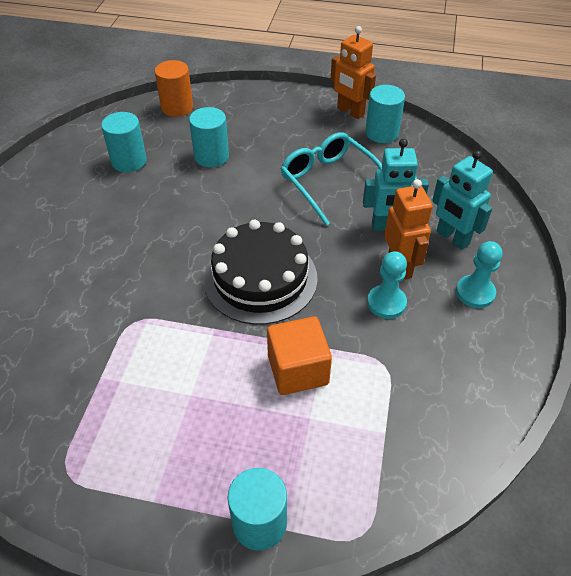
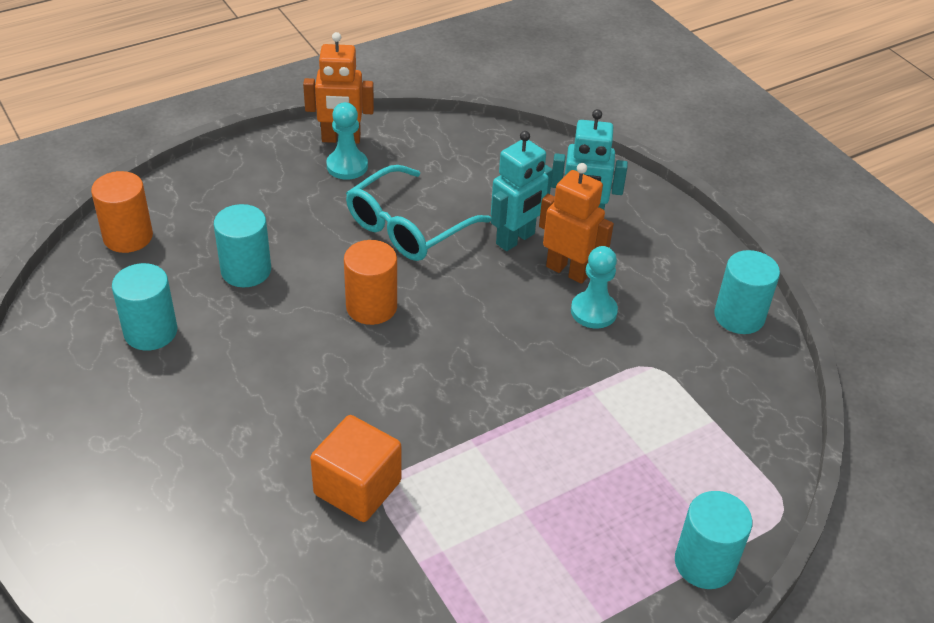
camera: 45 degrees left, 5 degrees down
(252, 215) = (371, 307): none -> orange cylinder
(260, 278) = (456, 363): black cake -> none
(298, 370) = (589, 421): orange cube -> orange cube (357, 488)
(329, 182) = (408, 227): turquoise glasses -> turquoise glasses turned 60 degrees counterclockwise
(381, 133) = (401, 146): turquoise cylinder -> turquoise cylinder (739, 316)
(475, 293) = (653, 255): turquoise pawn -> turquoise pawn (347, 166)

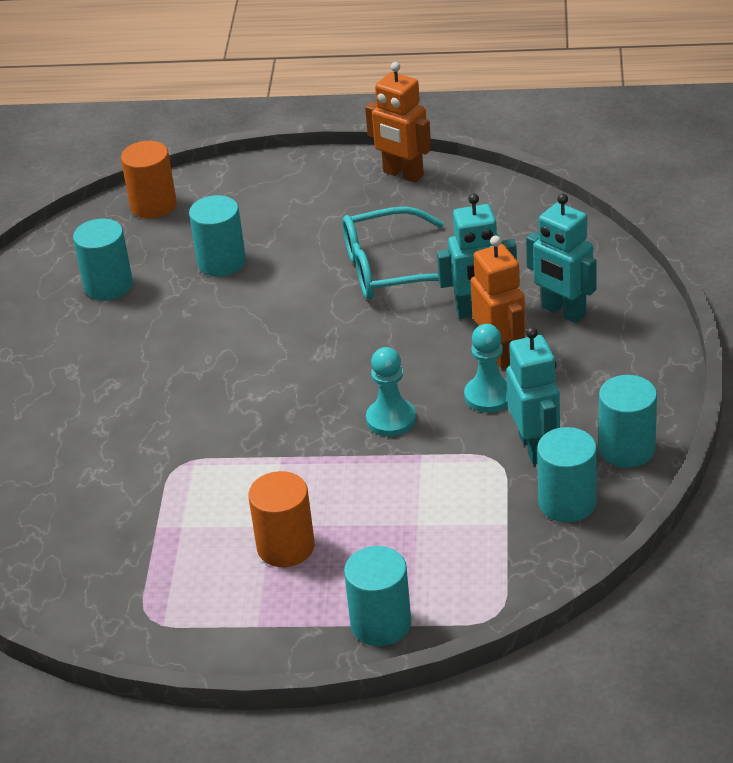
camera: 40 degrees right, 5 degrees down
(347, 166) = (386, 200): turquoise pawn -> turquoise pawn (391, 419)
(357, 488) = (159, 457): orange cube -> none
(371, 307) = (297, 325): orange cylinder -> orange cylinder (285, 547)
(671, 343) = (535, 447): none -> turquoise robot
(741, 381) = (567, 503): none -> turquoise cylinder

